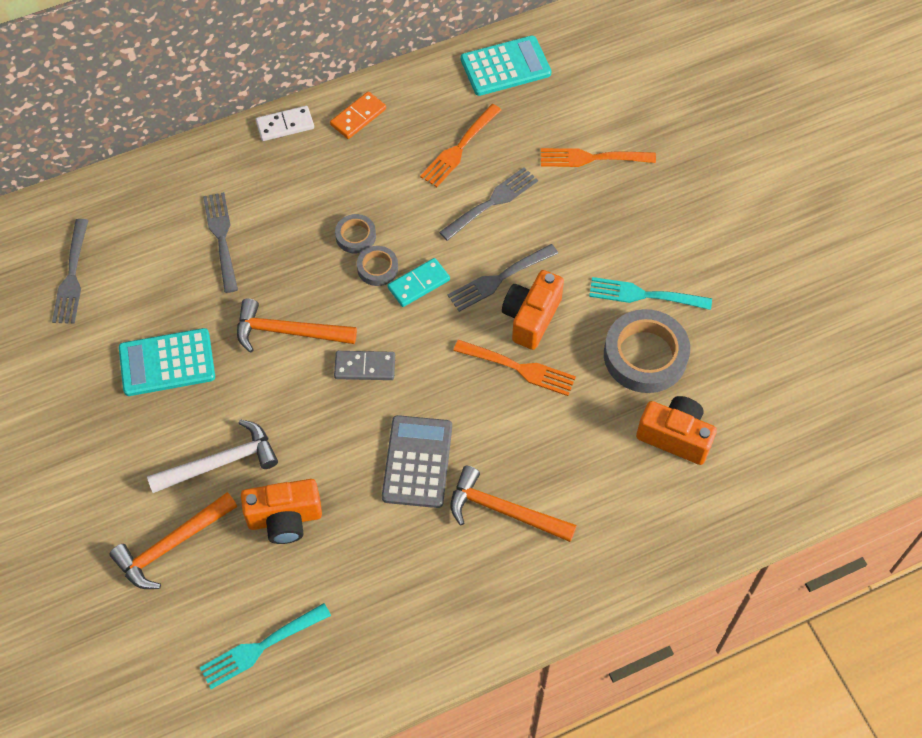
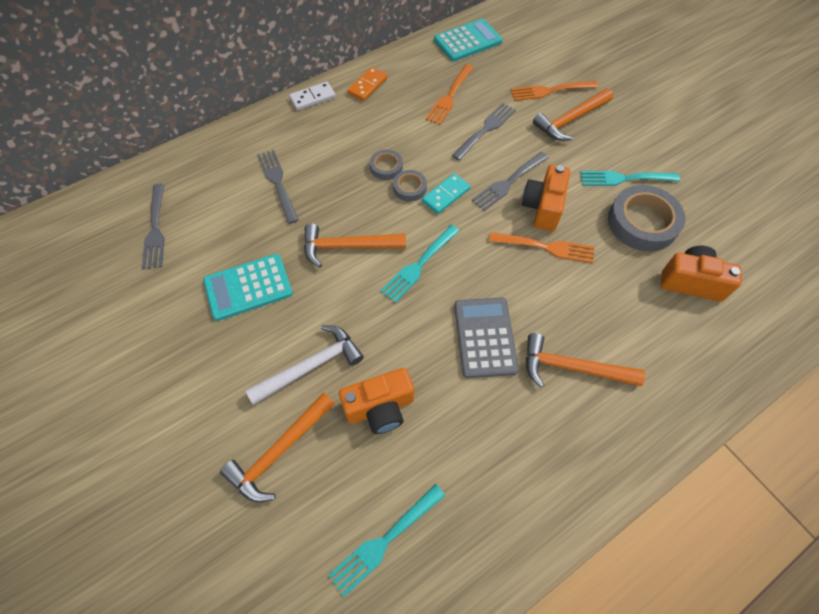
camera: 10 degrees left, 0 degrees up
(365, 367) = (419, 265): grey domino -> turquoise fork
(604, 204) = (570, 120): none -> orange hammer

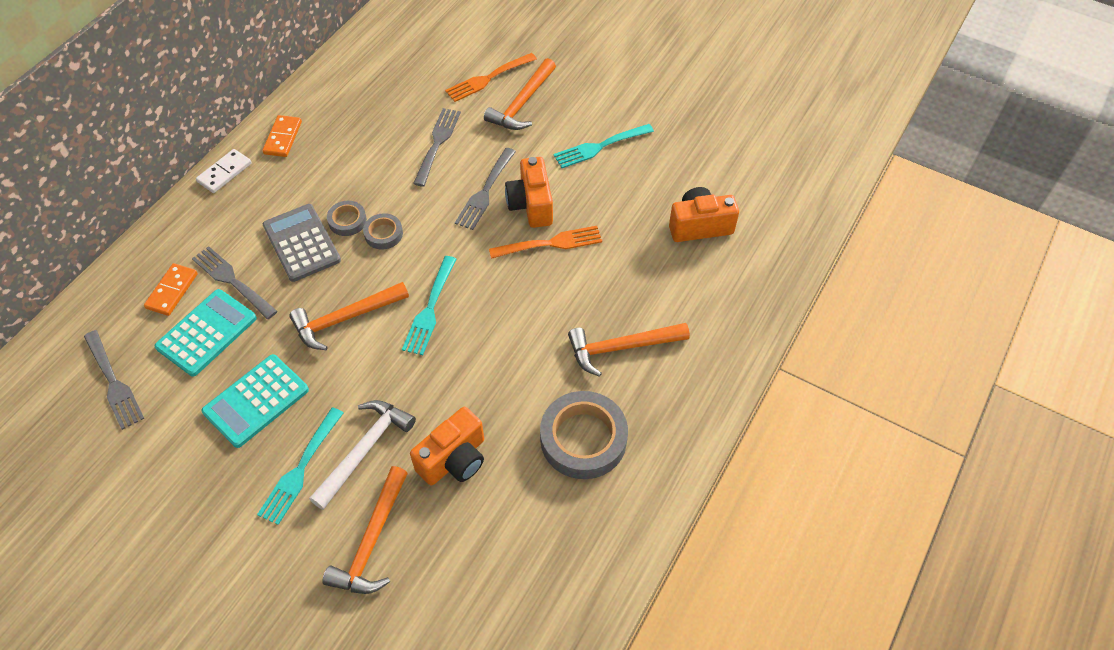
camera: 25 degrees left, 5 degrees down
(231, 174) = (172, 291): none -> orange domino
(384, 541) = (513, 572): turquoise fork -> turquoise fork (300, 469)
(445, 195) = (425, 227): turquoise domino -> none
(449, 96) = (382, 120): orange fork -> none
(467, 41) = (374, 50): turquoise calculator -> turquoise calculator (207, 333)
(485, 337) = (527, 353): grey calculator -> grey calculator (302, 243)
(642, 222) = (634, 185): grey tape -> grey tape (583, 439)

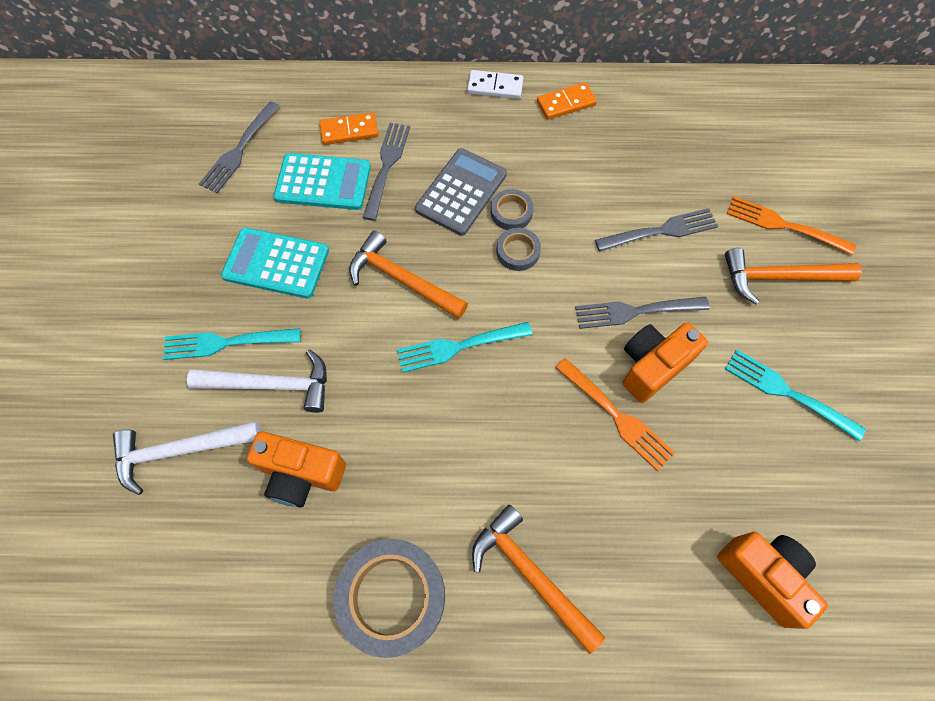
camera: 60 degrees right, 10 degrees up
(372, 541) = (180, 451): orange hammer -> white hammer

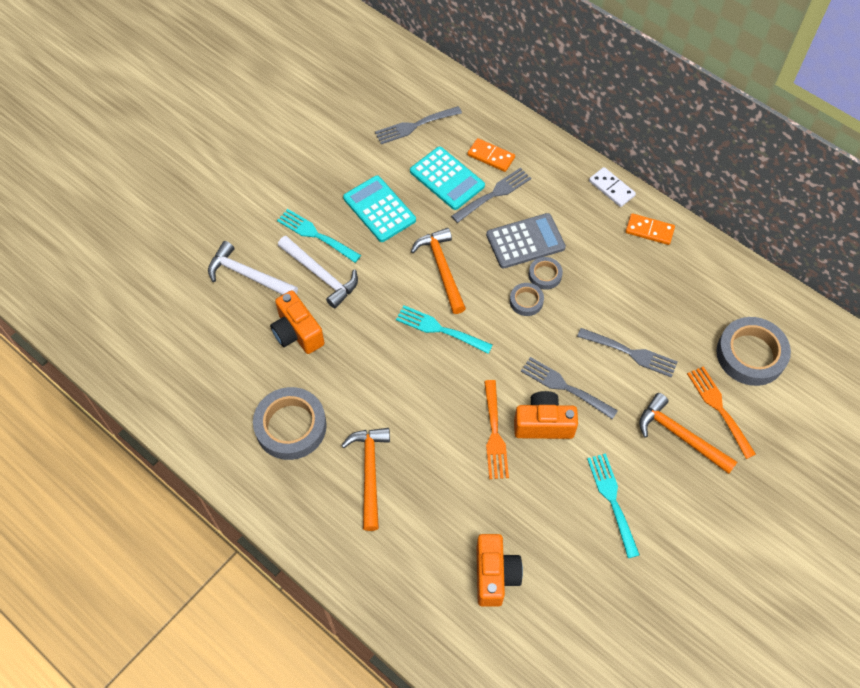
camera: 40 degrees right, 5 degrees down
(759, 156) = (750, 354): none -> grey tape

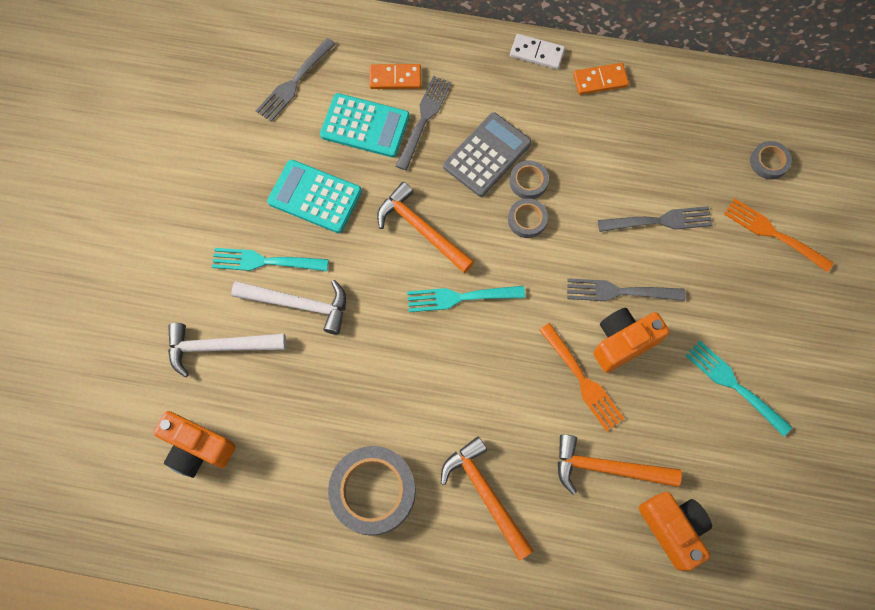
camera: 30 degrees left, 10 degrees up
(297, 333) = (314, 383): orange camera -> orange camera (198, 448)
(680, 435) = (755, 282): orange hammer -> orange hammer (607, 468)
(750, 354) = (769, 162): grey tape -> grey tape, size x0.51

